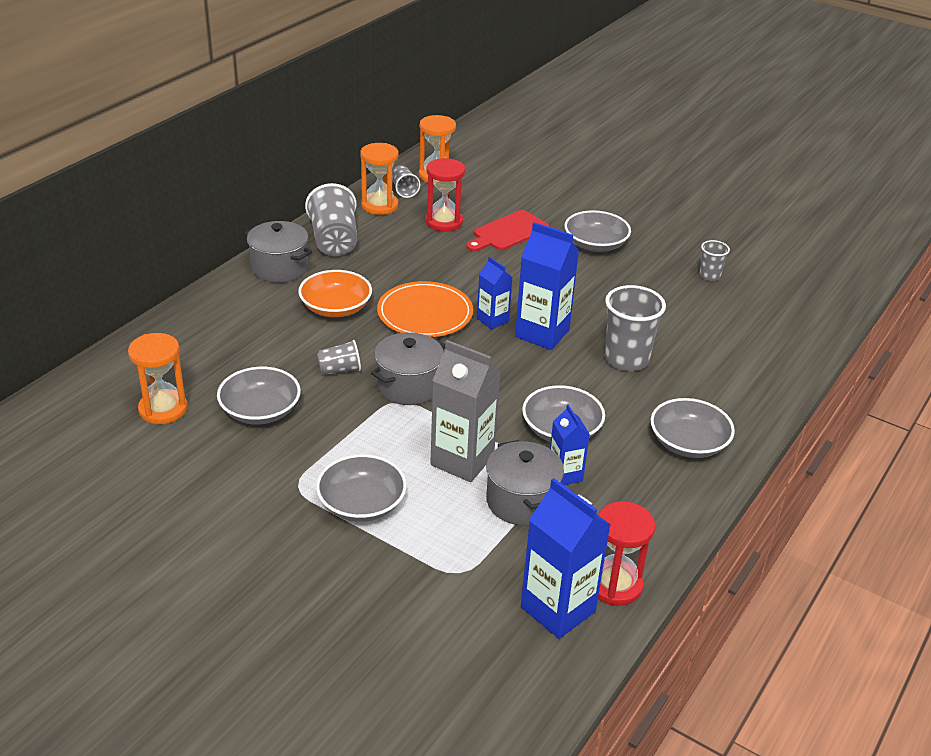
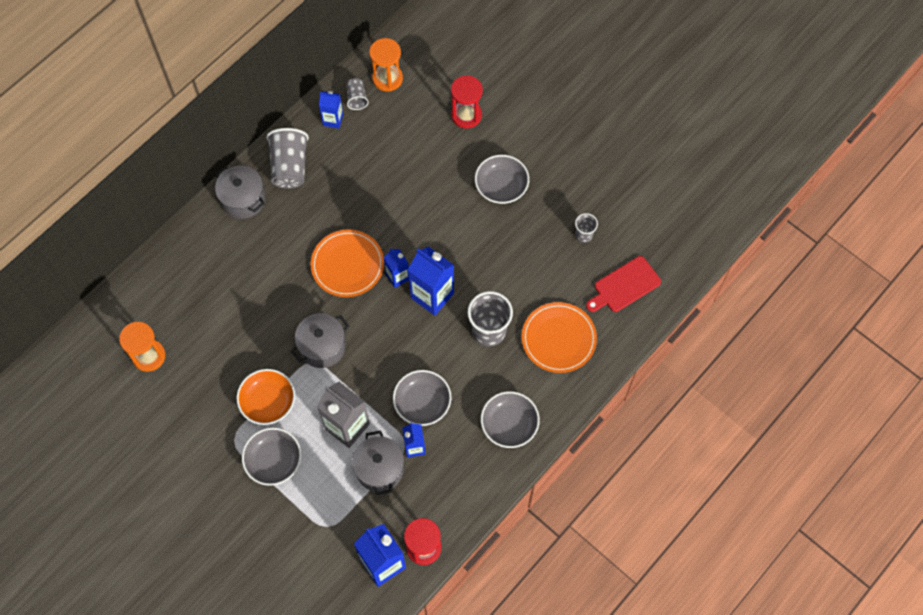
camera: 10 degrees right, 30 degrees up
(260, 411) = (215, 363): grey bowl -> none
(336, 308) = (281, 252): orange bowl -> orange bowl (268, 401)
(340, 370) = (275, 324): grey cup -> none
(379, 206) = (333, 120): orange hourglass -> blue carton
(444, 222) = (382, 146): red hourglass -> red hourglass (466, 115)
(508, 232) = (433, 164): red cutting board -> red cutting board (624, 286)
(718, 361) = (558, 338): none -> orange plate

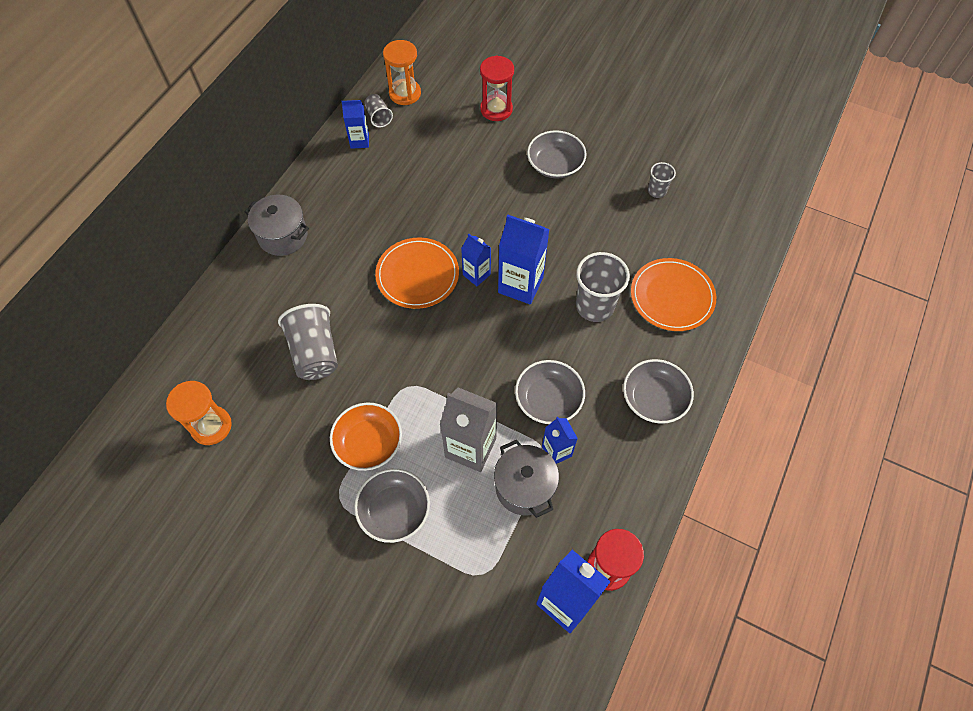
camera: 15 degrees left, 5 degrees down
(289, 167) = (326, 194): grey cup -> grey cup (315, 352)
(322, 347) = (415, 366): grey pot -> none
(624, 286) = (718, 229): red cutting board -> none

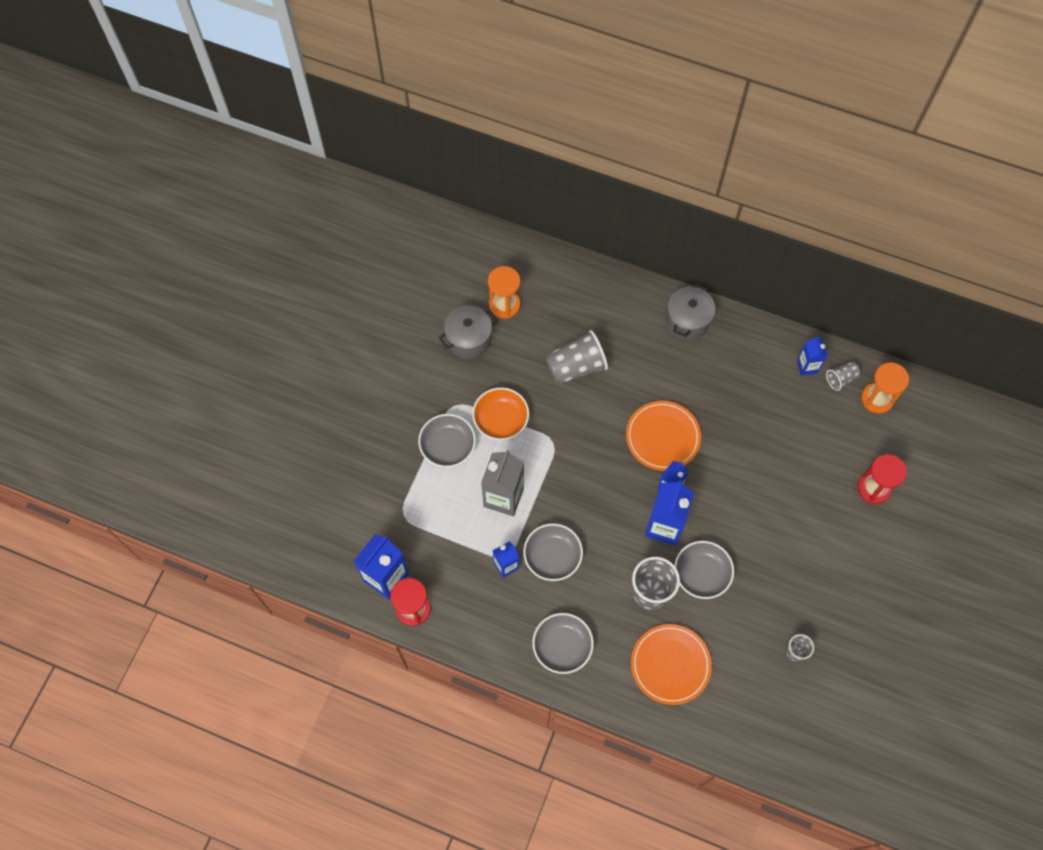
camera: 85 degrees right, 5 degrees up
(524, 487) = (473, 541): grey pot -> grey pot (469, 339)
(555, 164) = (811, 550): grey bowl -> grey bowl (701, 574)

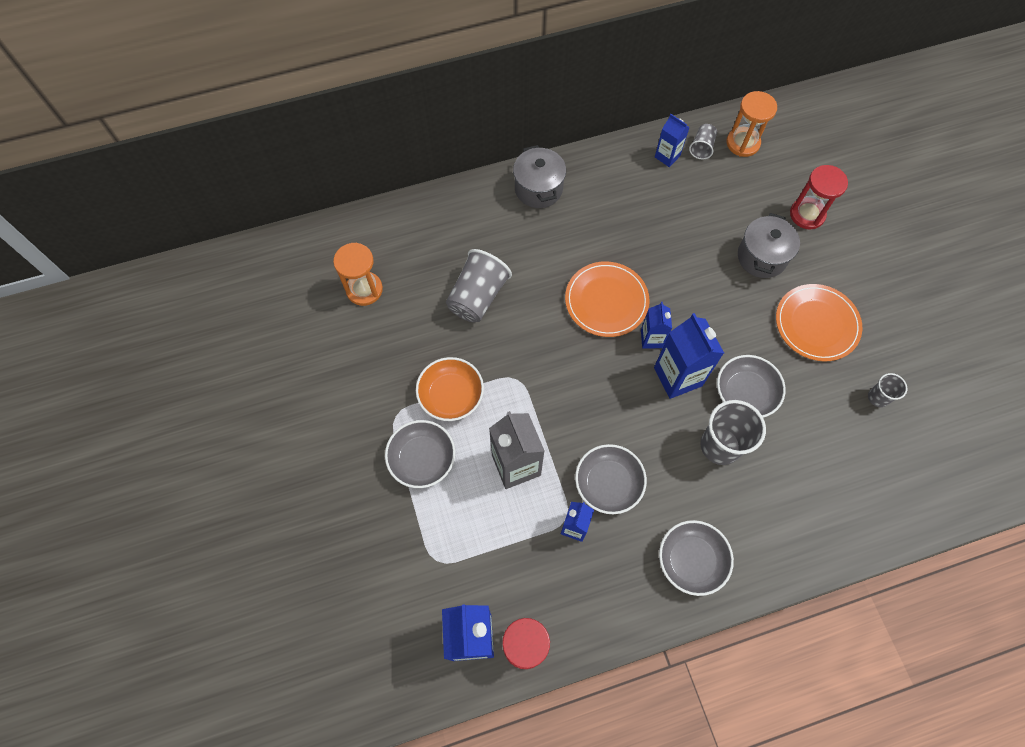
camera: 40 degrees left, 0 degrees up
(469, 339) = (357, 345): grey pot -> grey pot (762, 257)
(670, 665) = (794, 495): orange plate -> orange plate (816, 324)

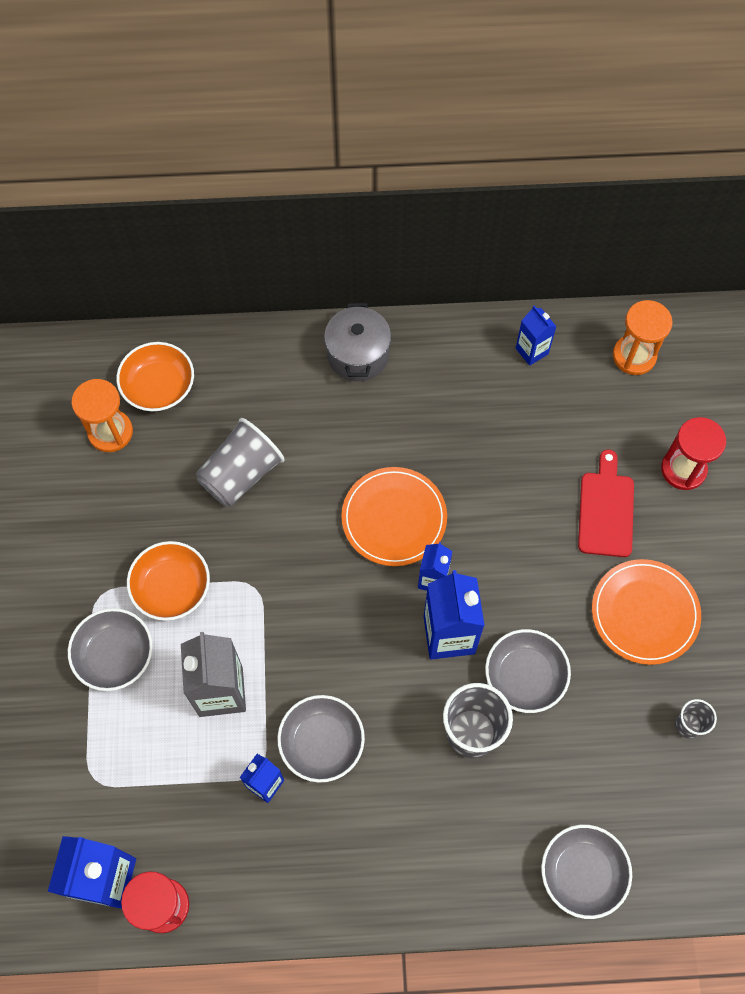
camera: 15 degrees right, 0 degrees up
(392, 246) = (159, 386): none -> orange bowl
(691, 560) = (389, 861): grey bowl -> grey bowl (582, 873)
(701, 147) = (579, 349): grey cup -> none
(762, 257) = (606, 510): grey pot -> red cutting board

